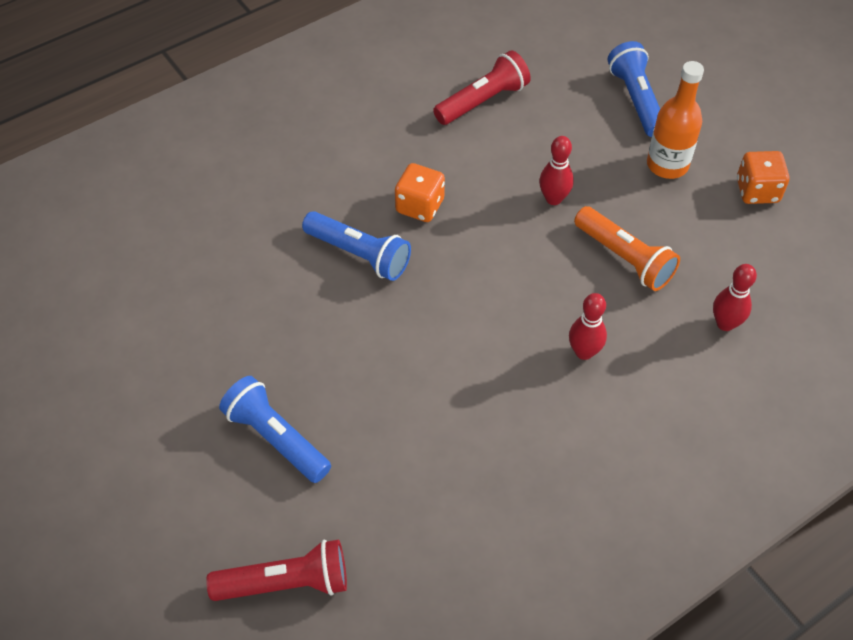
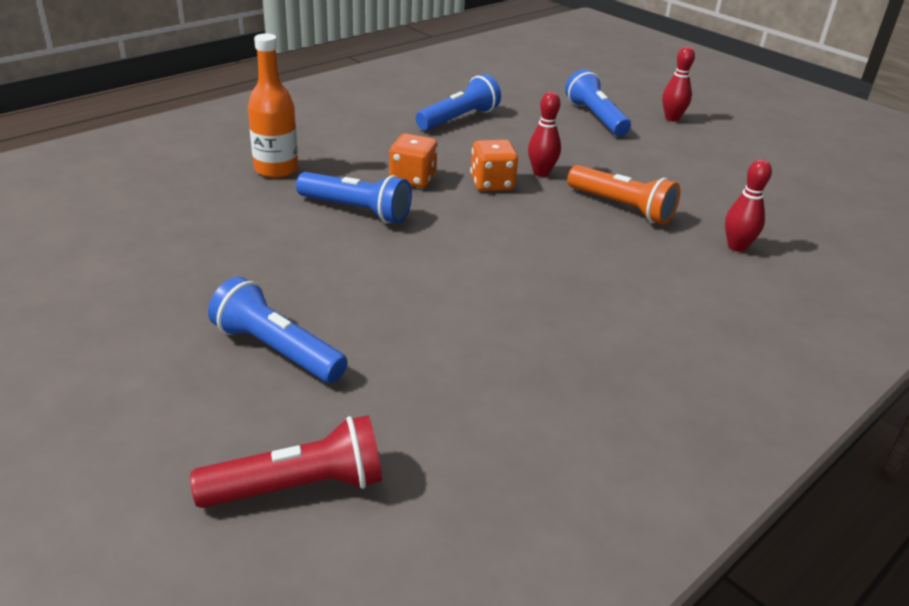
camera: 10 degrees left, 20 degrees down
(483, 101) = (459, 119): red flashlight -> blue flashlight
(584, 352) = (605, 270): red bowling pin -> red bowling pin (672, 118)
(667, 165) = (638, 152): orange bottle -> orange bottle (276, 169)
(757, 191) = (725, 165): orange dice -> orange dice (492, 183)

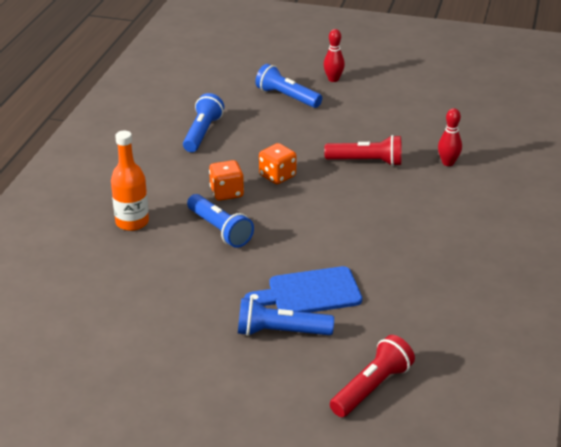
camera: 30 degrees left, 0 degrees up
(356, 211) = (220, 230): blue flashlight -> blue flashlight turned 60 degrees clockwise
(373, 320) = (309, 292): none -> blue cutting board
(541, 173) = (297, 155): red bowling pin -> none
(622, 207) = (366, 162): orange flashlight -> red flashlight

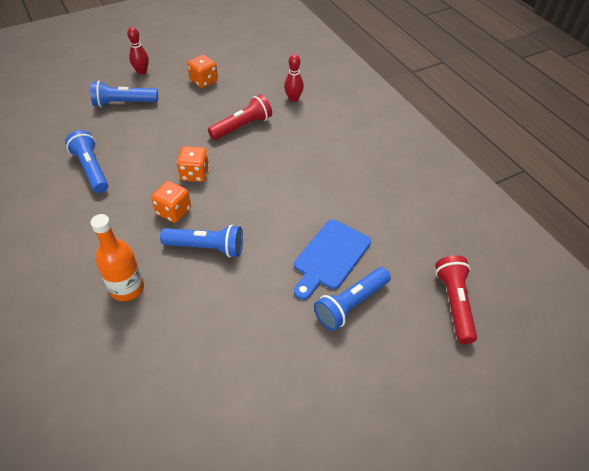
camera: 45 degrees left, 15 degrees up
(380, 110) = (204, 81): none -> orange dice

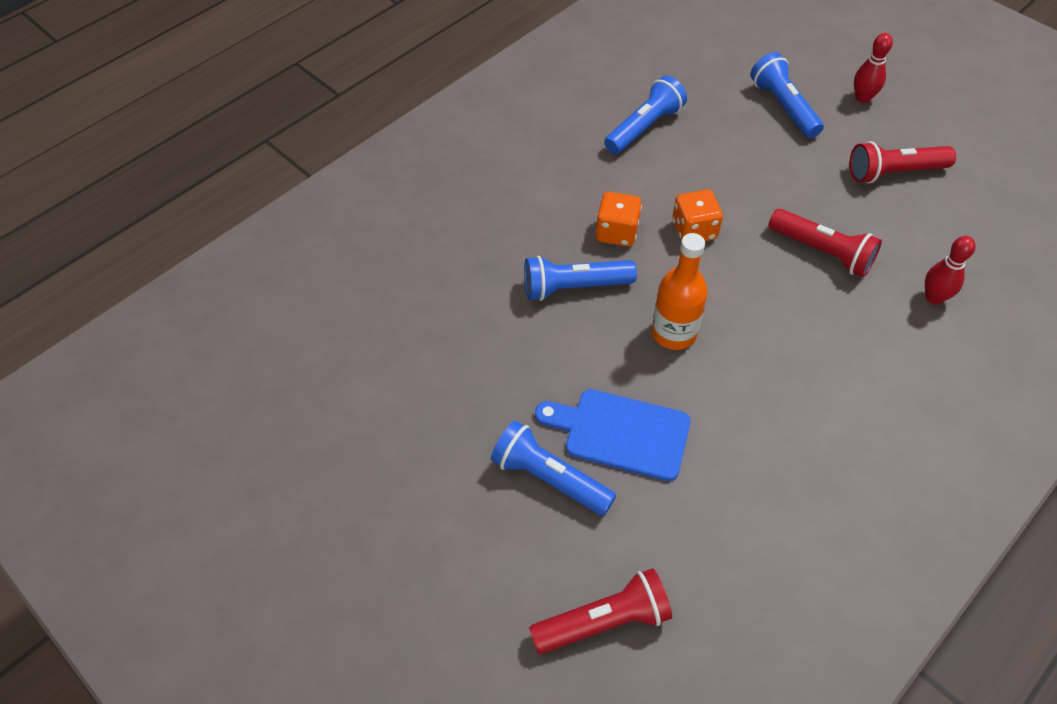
camera: 75 degrees right, 5 degrees up
(127, 288) = (483, 233): orange bottle -> orange bottle (674, 333)
(204, 81) = (894, 172): orange dice -> red flashlight
(206, 247) = (574, 287): blue flashlight -> blue flashlight turned 90 degrees clockwise

